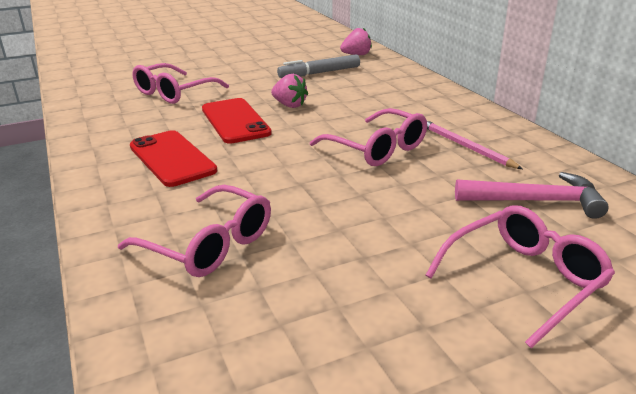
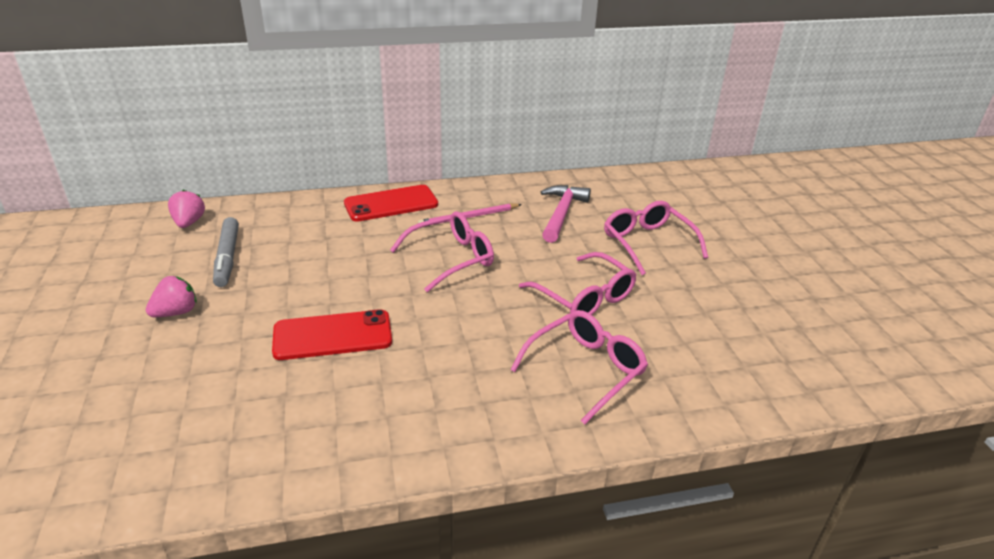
camera: 80 degrees left, 5 degrees up
(172, 158) = (408, 389): red phone -> red phone (391, 204)
(174, 93) = (192, 383): pink glasses -> pink glasses (584, 297)
(289, 105) = (313, 292): pink strawberry -> pink strawberry (176, 312)

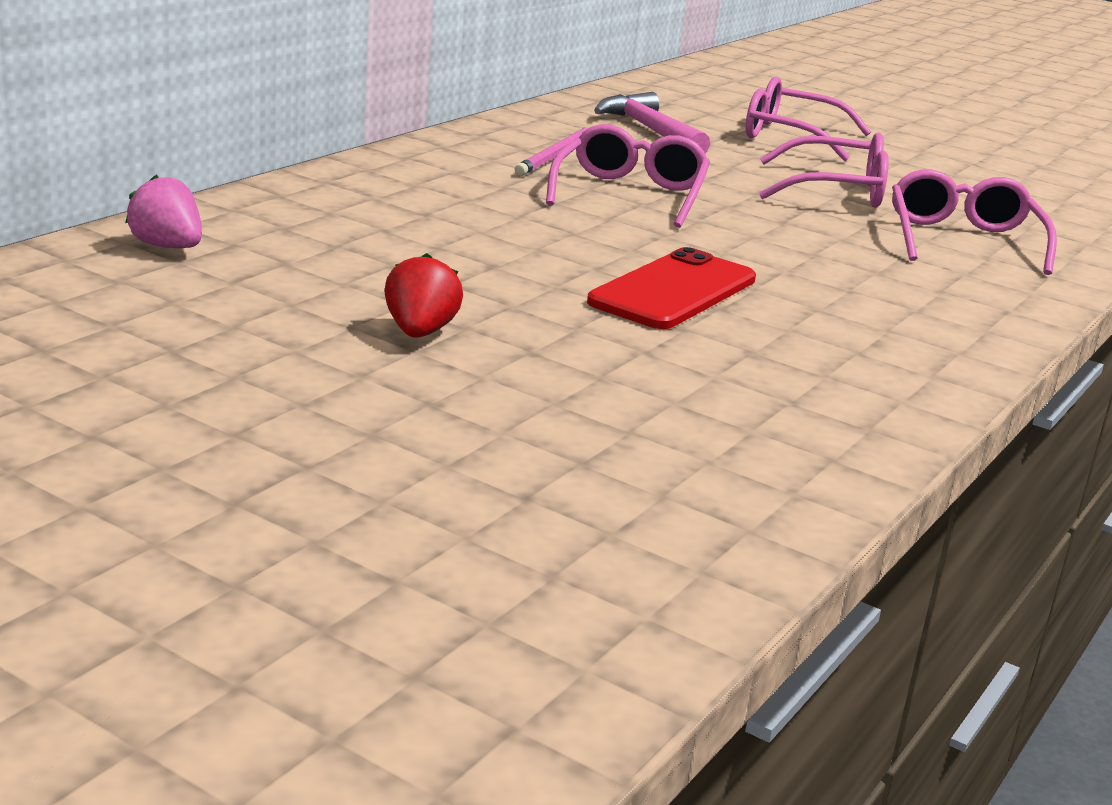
camera: 45 degrees left, 10 degrees down
(176, 312) = (420, 332): pink strawberry -> red strawberry
(227, 258) = (340, 265): grey marker -> none
(391, 204) = (425, 163): red phone -> none

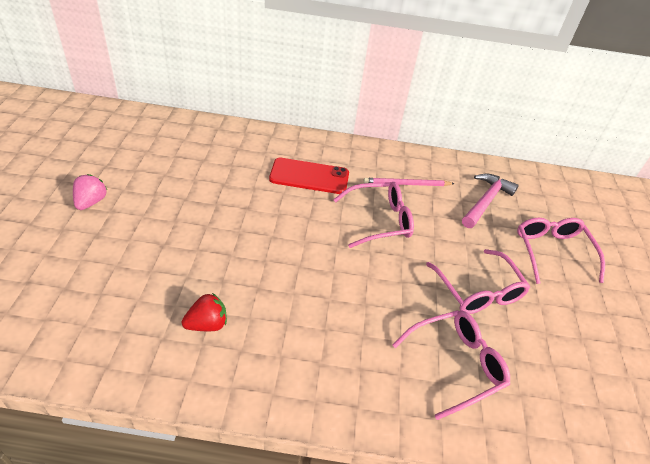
camera: 60 degrees right, 20 degrees up
(167, 247) = (194, 133): pink strawberry -> pink strawberry (91, 202)
(420, 332) = (160, 211): red strawberry -> red strawberry (207, 324)
(673, 291) = (264, 267): red phone -> red phone (309, 176)

